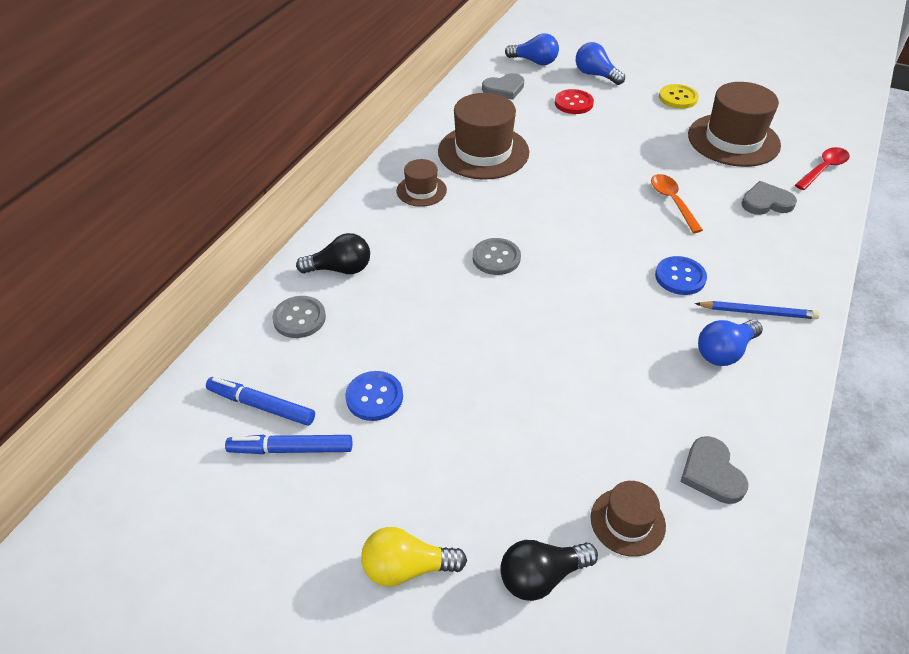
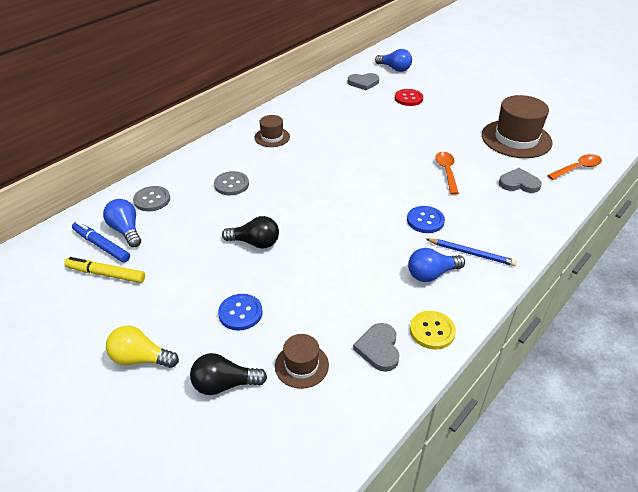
camera: 15 degrees right, 5 degrees down
(291, 449) = (106, 274): blue marker -> yellow marker
(340, 269) = (193, 175): black light bulb -> black light bulb (255, 243)
(374, 397) = (174, 255): blue button -> blue button (240, 313)
(483, 152) = (327, 120): brown hat -> none
(496, 258) = (300, 186): grey button -> grey button (231, 184)
(595, 75) = (434, 83): blue light bulb -> blue light bulb (126, 230)
(678, 98) = (488, 105): yellow button -> yellow button (432, 331)
(823, 169) = (577, 168): red spoon -> orange spoon

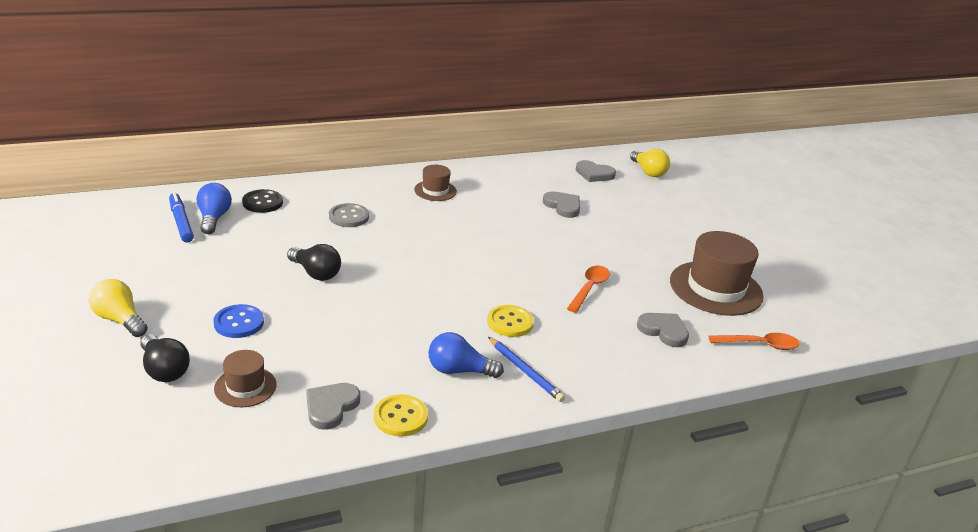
camera: 25 degrees right, 10 degrees down
(106, 274) = (161, 245): yellow marker -> none
(152, 200) = (262, 202): grey button -> black button
(224, 384) = (164, 370): black light bulb -> black light bulb turned 150 degrees counterclockwise
(368, 116) = (563, 206): none -> grey heart
(394, 68) = (648, 172): blue light bulb -> yellow light bulb
(408, 98) = (629, 205): red button -> none
(425, 221) = (510, 322): blue button -> yellow button

